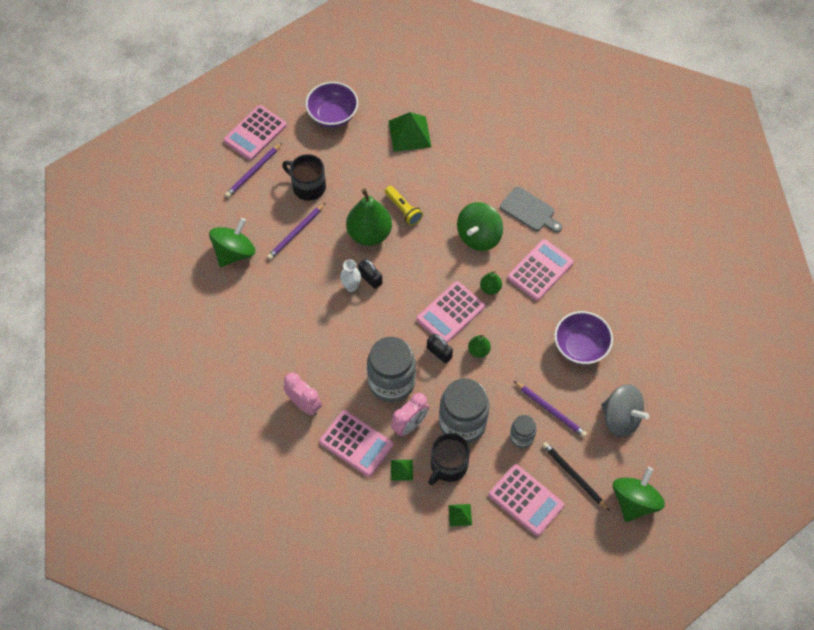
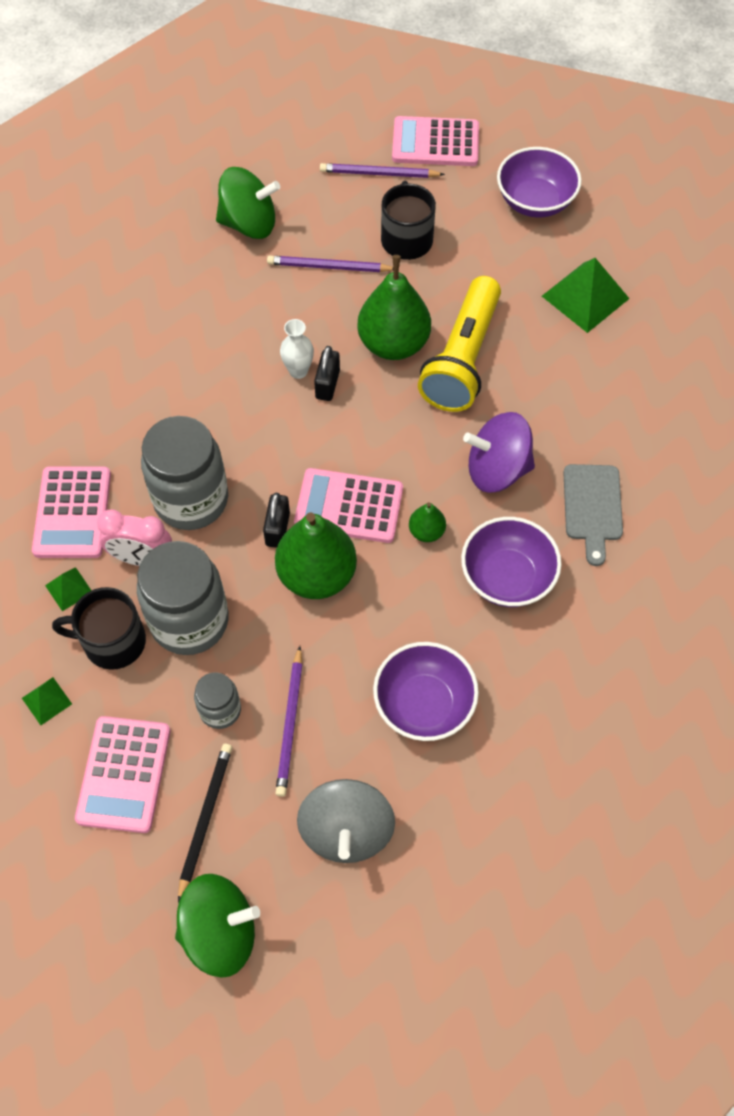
camera: 55 degrees right, 0 degrees up
(304, 404) = (89, 422): pink clock -> none
(403, 209) = (462, 359): yellow flashlight -> yellow flashlight, size x1.94
(478, 351) = (316, 575): green pear -> green pear, size x2.12
(479, 236) = (497, 469): green spinning top -> purple spinning top
(540, 270) = (507, 577): pink calculator -> purple bowl

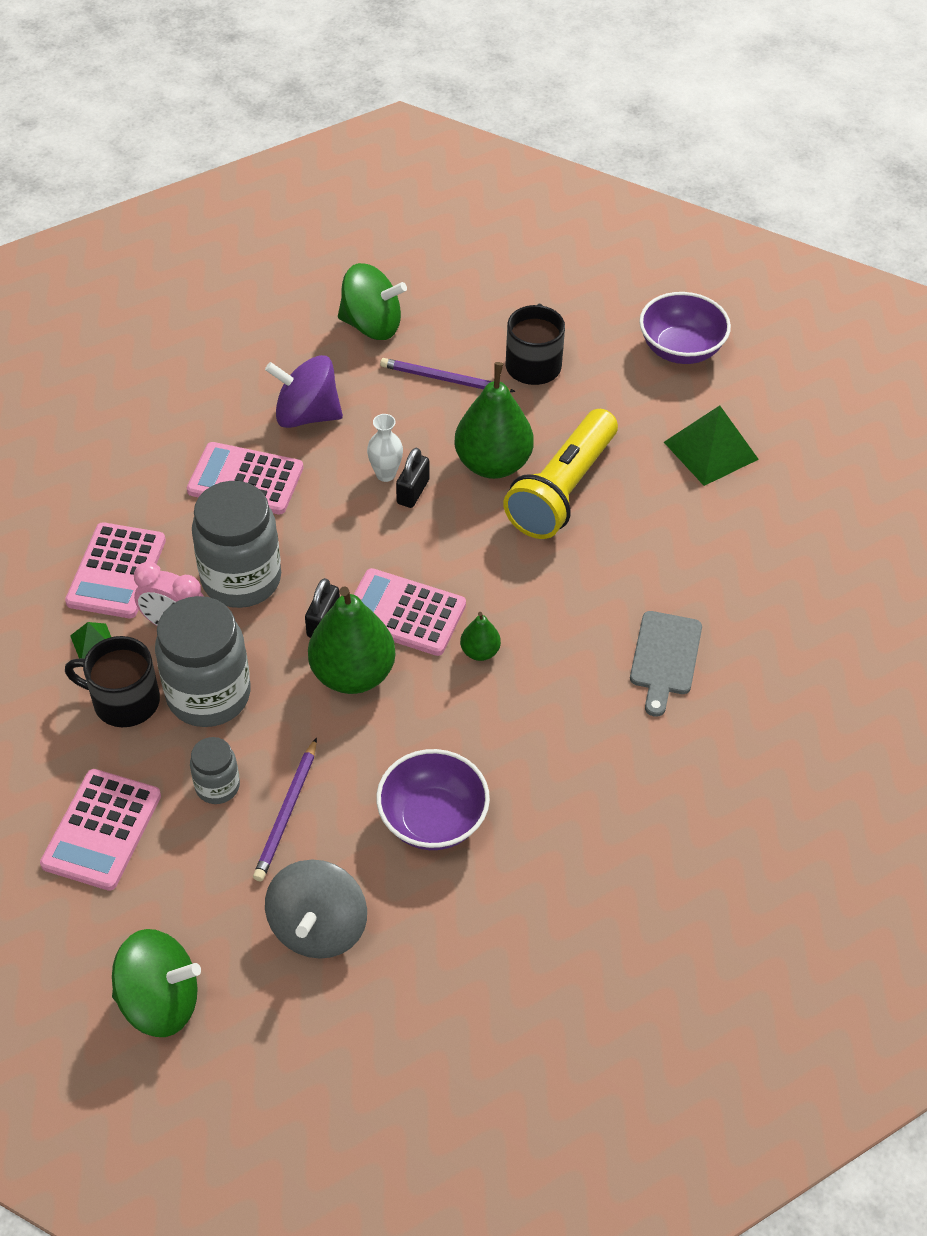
camera: 10 degrees right, 10 degrees down
(47, 701) = (42, 745): green pyramid -> none
(205, 819) = (174, 888): black pencil -> none
(379, 174) = (520, 298): purple pencil -> none
(435, 143) = (588, 276): pink calculator -> pink calculator (245, 479)
(497, 469) = (571, 604): purple spinning top -> purple spinning top (306, 415)
(507, 577) = (554, 711): purple bowl -> none

